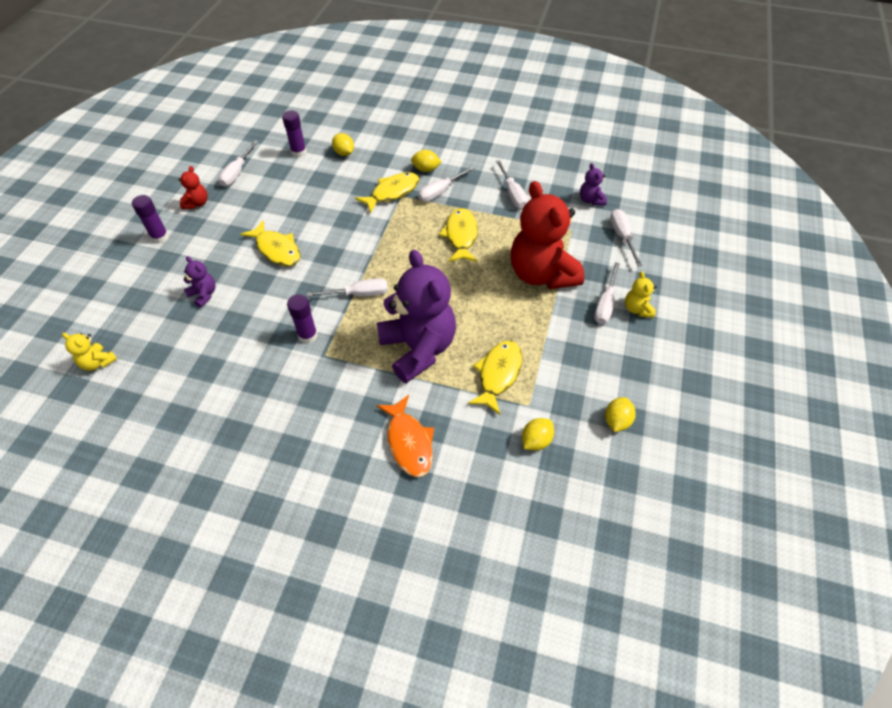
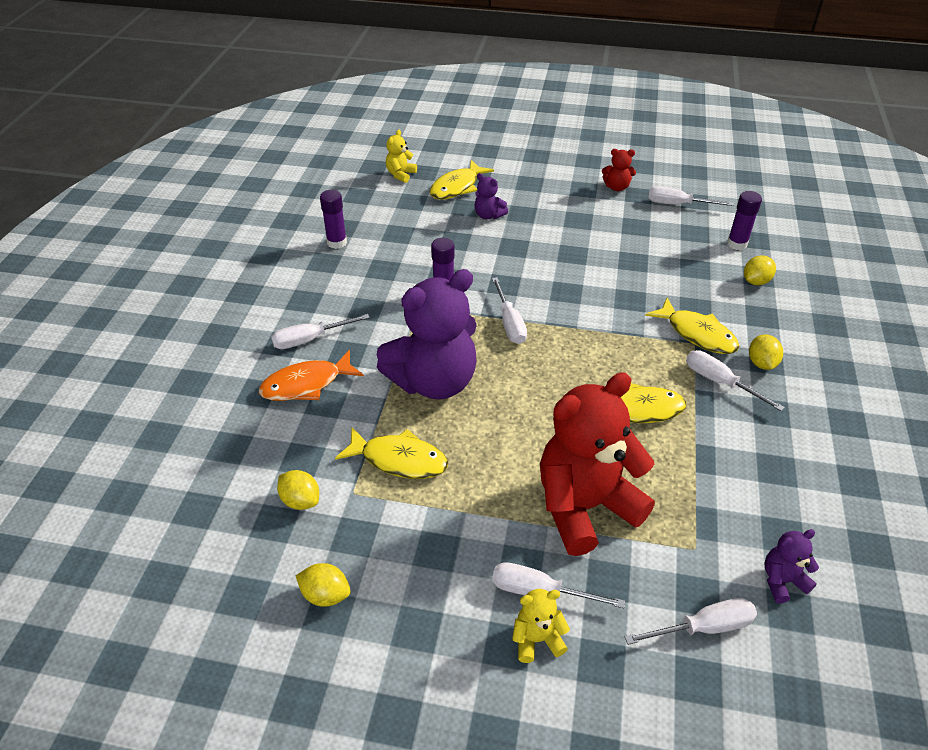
camera: 85 degrees right, 10 degrees down
(160, 237) = (559, 175): purple glue stick -> purple glue stick (337, 242)
(204, 294) = (488, 215): purple teddy bear -> purple teddy bear turned 90 degrees clockwise
(277, 250) = (563, 252): yellow fish -> yellow fish (457, 187)
(512, 193) = (752, 467): white screwdriver -> white screwdriver (310, 339)

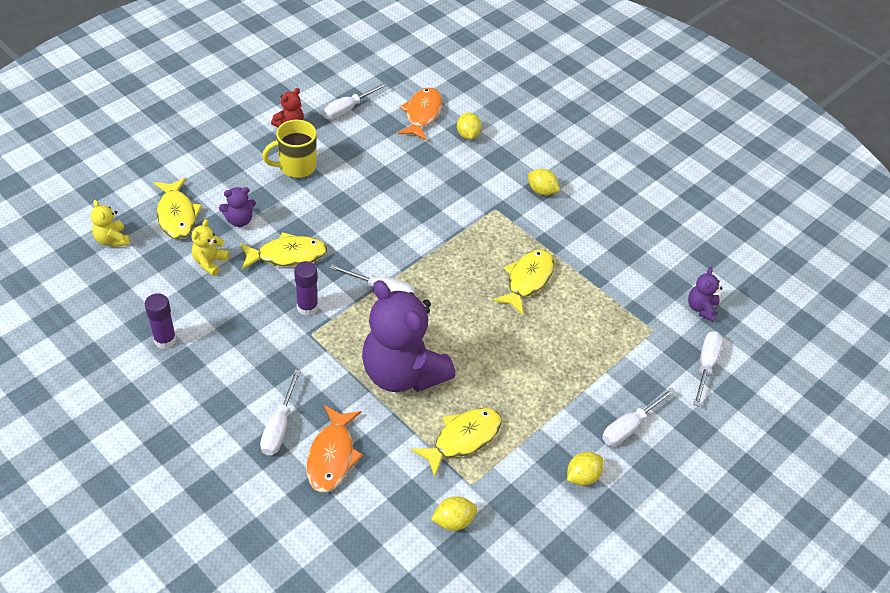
camera: 60 degrees left, 5 degrees up
(325, 595) = (549, 547): yellow lemon -> yellow lemon (582, 476)
(434, 382) = (402, 373): purple teddy bear -> purple teddy bear turned 135 degrees clockwise
(537, 639) = (661, 449): yellow teddy bear -> yellow teddy bear (210, 262)
(579, 212) = (296, 167): none -> yellow mug
(585, 506) = (584, 361): red teddy bear -> none
(697, 334) = (488, 200): yellow fish -> yellow fish (287, 255)
(719, 382) = (539, 222): white screwdriver -> none
(737, 244) = (422, 114): purple glue stick -> orange fish

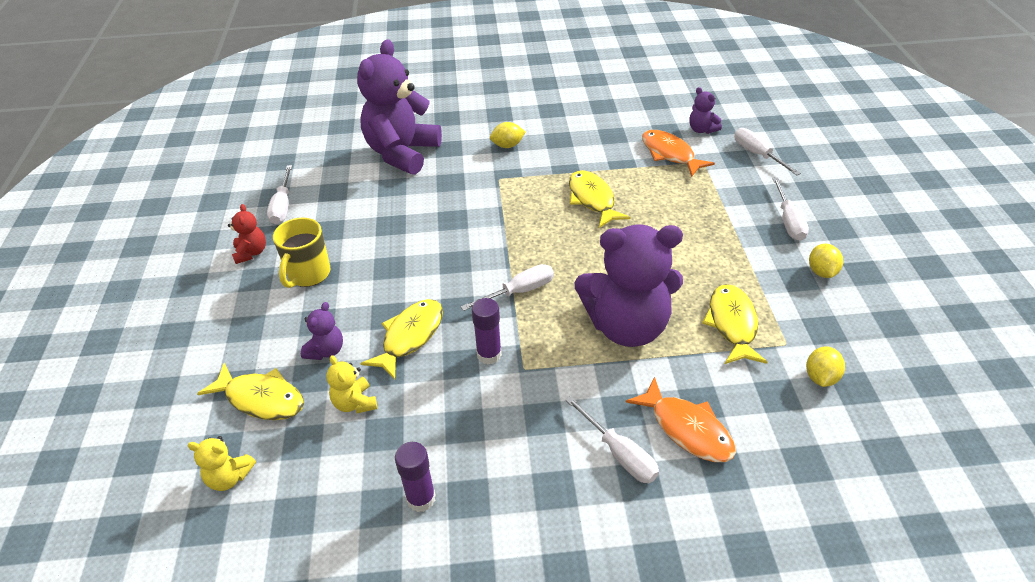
camera: 45 degrees left, 5 degrees down
(422, 114) = (347, 166): orange fish -> orange fish (670, 154)
(468, 135) = (402, 153): yellow lemon -> purple teddy bear

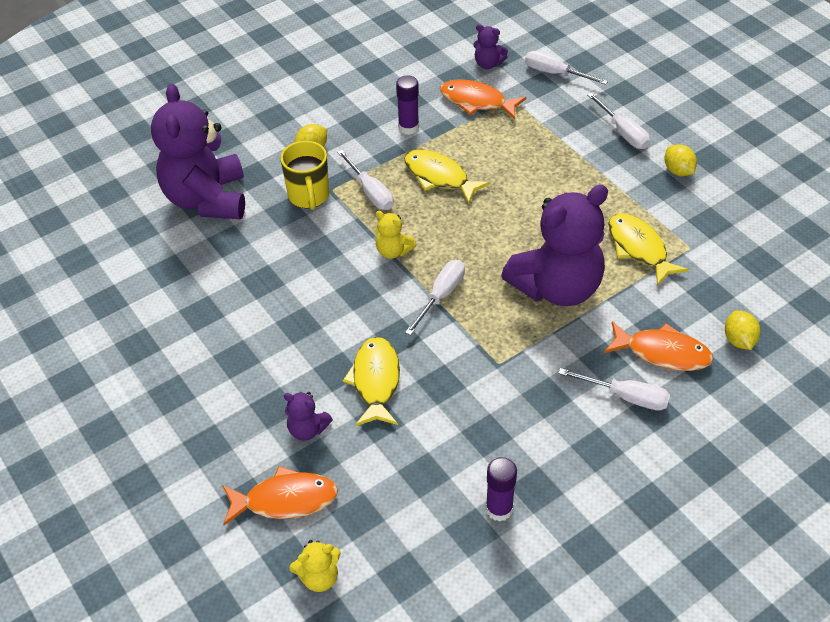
camera: 30 degrees left, 5 degrees up
(251, 253) = (140, 370): red teddy bear -> none
(261, 399) = (285, 500): yellow fish -> orange fish
(283, 206) = (127, 308): white screwdriver -> white screwdriver (370, 192)
(308, 274) = (223, 366): yellow mug -> yellow mug (309, 196)
(326, 350) = (307, 429): purple teddy bear -> purple teddy bear turned 120 degrees clockwise
(355, 403) = (376, 462): yellow teddy bear -> yellow teddy bear (393, 251)
(489, 354) = (459, 365): purple glue stick -> purple glue stick (408, 127)
(820, 377) = (731, 265): yellow lemon -> yellow lemon (739, 340)

